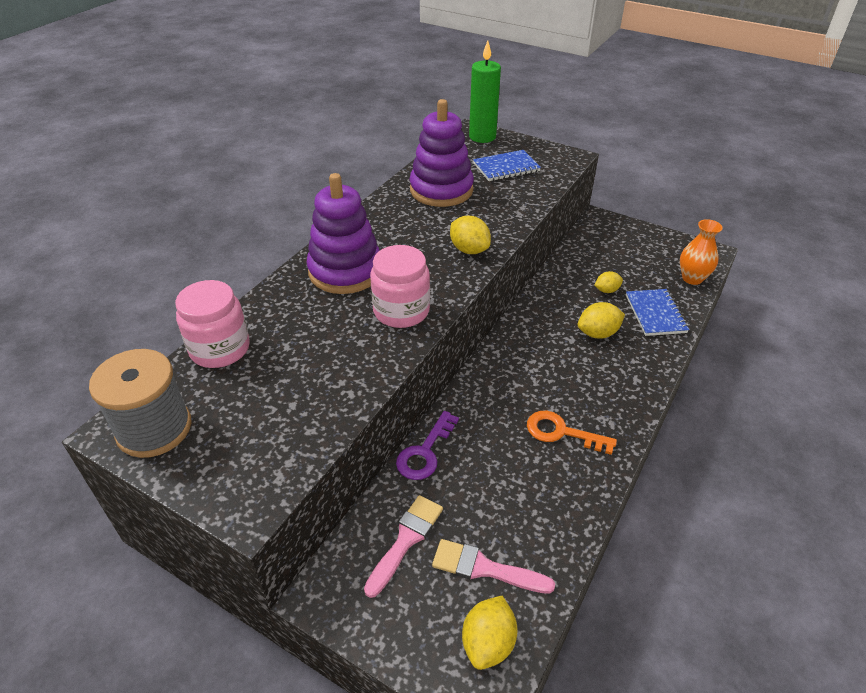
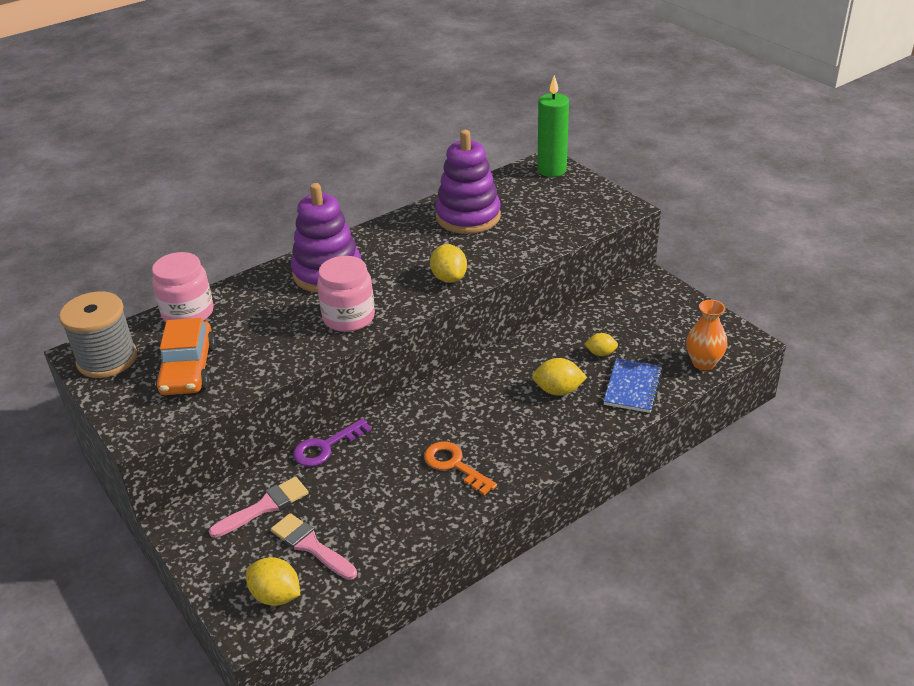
camera: 25 degrees right, 5 degrees down
(264, 414) = (188, 369): none -> orange car
(488, 643) = (276, 595): yellow lemon -> yellow lemon turned 75 degrees clockwise
(506, 167) = (549, 206): blue notebook -> none

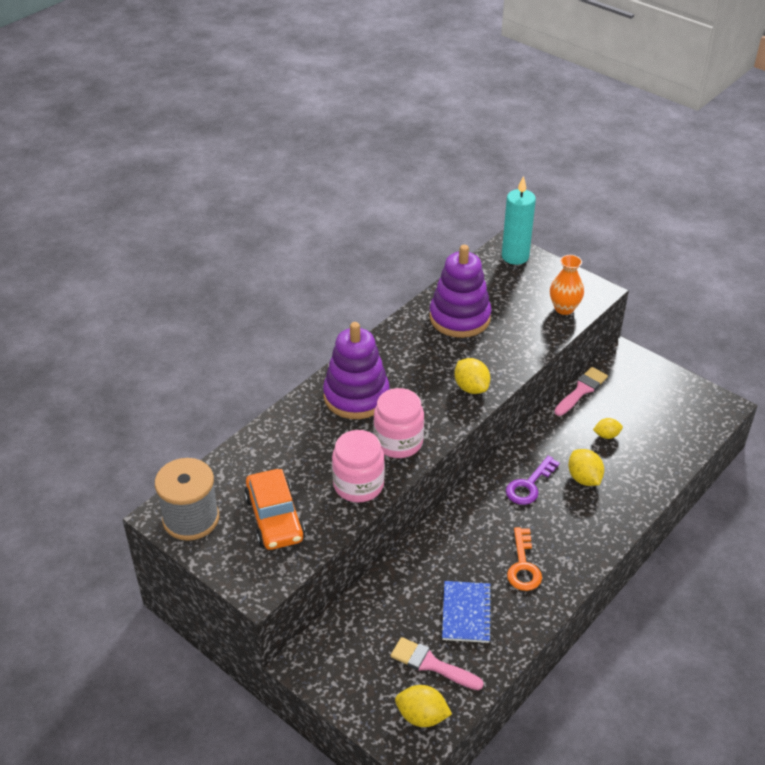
camera: 15 degrees left, 5 degrees up
(188, 313) = (244, 457): pink jar -> pink jar (358, 485)
(265, 506) = (373, 634): pink brush -> pink brush (581, 390)
(325, 447) = (402, 566): purple key -> purple key (529, 485)
(454, 465) = (523, 566): orange key -> orange key turned 120 degrees counterclockwise
(552, 170) = (515, 256): green candle -> turquoise candle
(558, 390) = (584, 478): yellow lemon -> yellow lemon turned 75 degrees clockwise
(633, 387) = (646, 466): blue notebook -> blue notebook (466, 613)
(703, 363) = (696, 433): orange vase -> orange vase (564, 308)

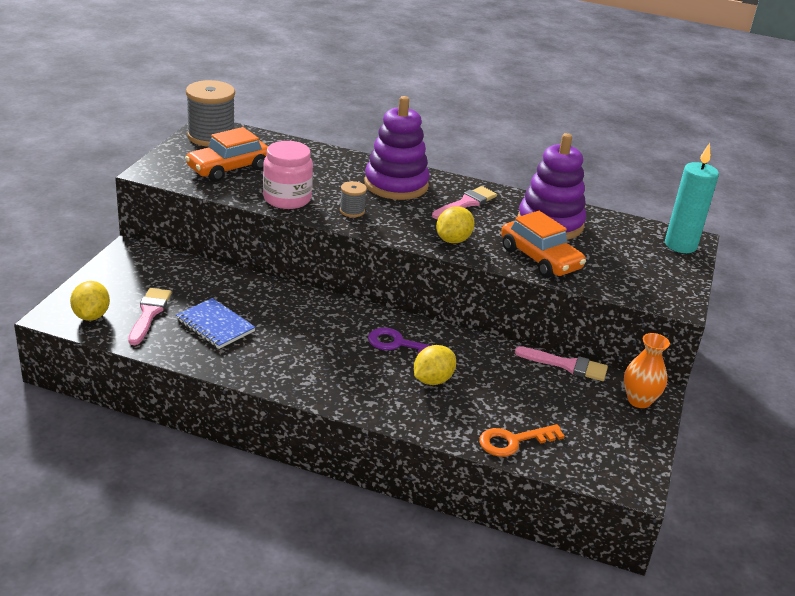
camera: 65 degrees right, 10 degrees down
(398, 442) = (352, 211): pink jar -> grey spool
(408, 359) = (466, 203): none -> pink brush
(466, 613) = (215, 325): blue notebook -> blue notebook turned 60 degrees clockwise
(515, 343) = (540, 258): none -> orange car
(523, 566) = (289, 352): orange key -> orange key (513, 441)
(564, 308) = (625, 283): orange vase -> orange vase (639, 400)
(606, 435) = (509, 390): yellow lemon -> none

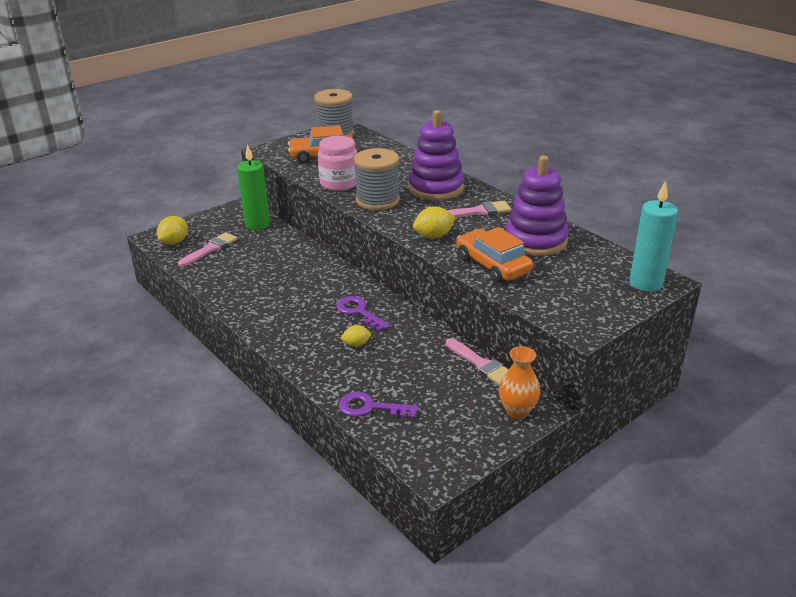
camera: 35 degrees right, 0 degrees up
(175, 269) = (257, 224): none -> green candle
(215, 325) = (243, 266): blue notebook -> none
(352, 211) = (377, 200): grey spool -> grey spool, size x2.06
(432, 380) = (356, 344): yellow lemon -> yellow lemon, size x0.65
(513, 441) = (370, 408): orange key -> purple key
(540, 258) = (492, 265): orange car -> orange car turned 150 degrees clockwise

